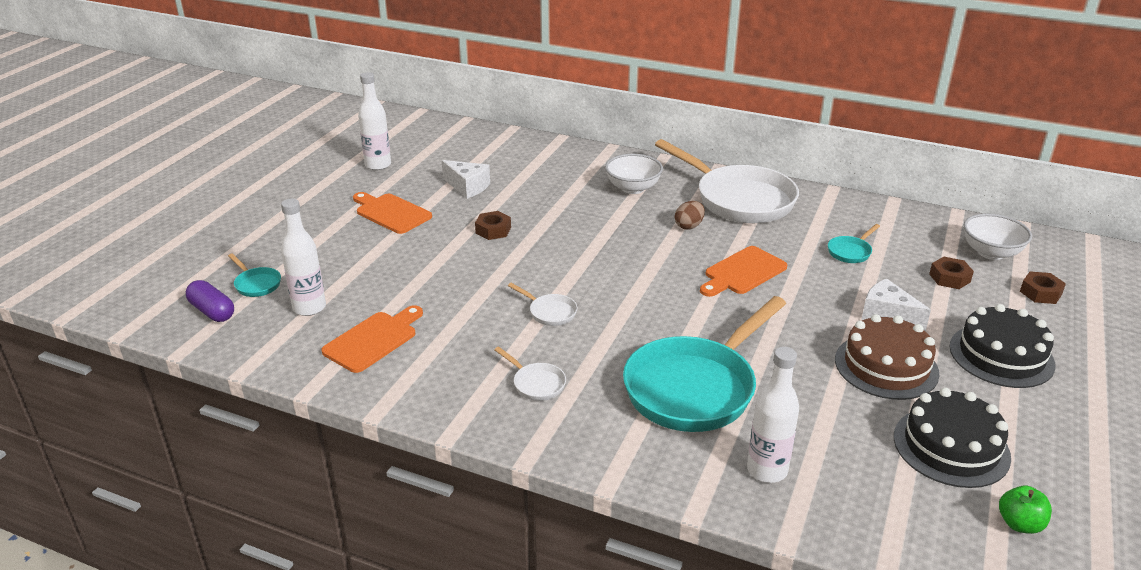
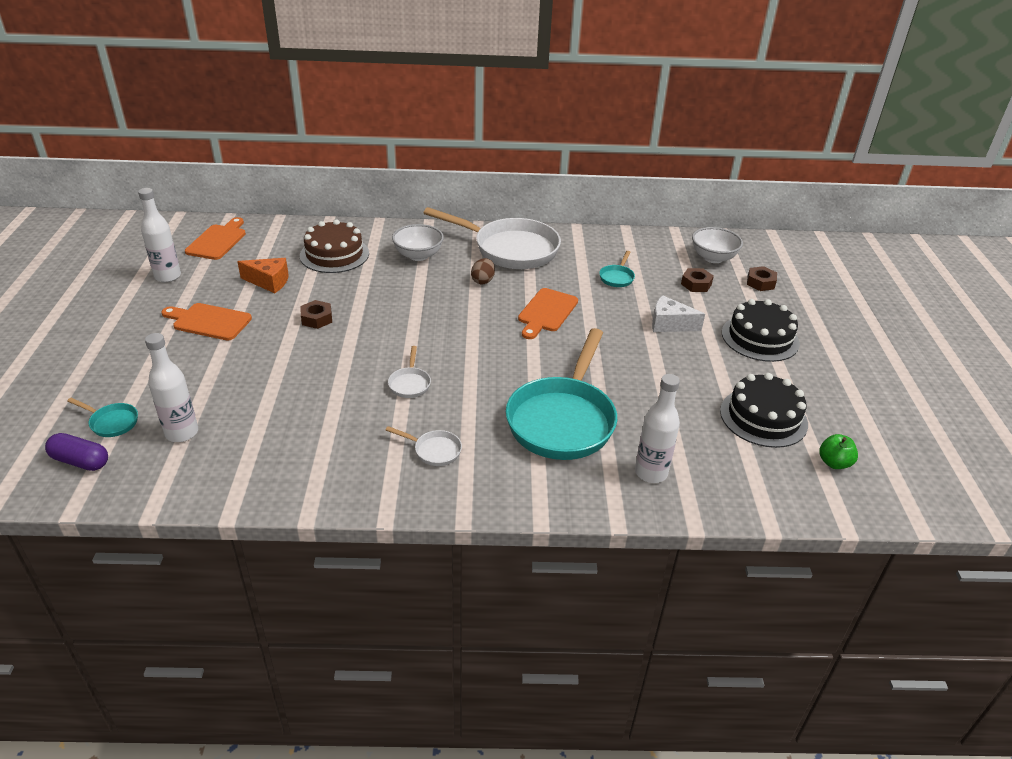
camera: 25 degrees left, 5 degrees up
(373, 340) = (264, 448): orange cutting board -> orange cutting board (218, 241)
(467, 187) = (269, 282): white cheese -> orange cheese
(550, 312) = (410, 383): white pan -> white pan turned 75 degrees clockwise
(886, 366) = (689, 366): brown cake -> brown cake (334, 254)

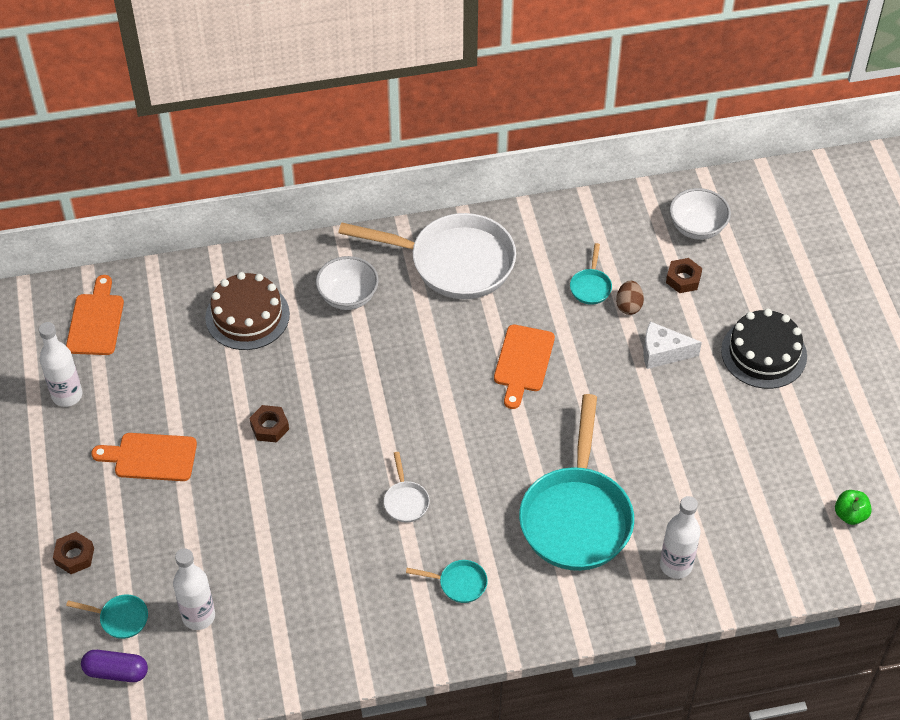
camera: 10 degrees left, 15 degrees up
(269, 282) = (190, 379): orange cheese -> none
(434, 450) = (459, 583): white pan -> turquoise pan
(483, 281) = (437, 325): brown egg -> brown egg (629, 306)
(760, 283) = (756, 261): brown nut -> brown nut (74, 556)
(763, 417) = (777, 470): black cake -> none

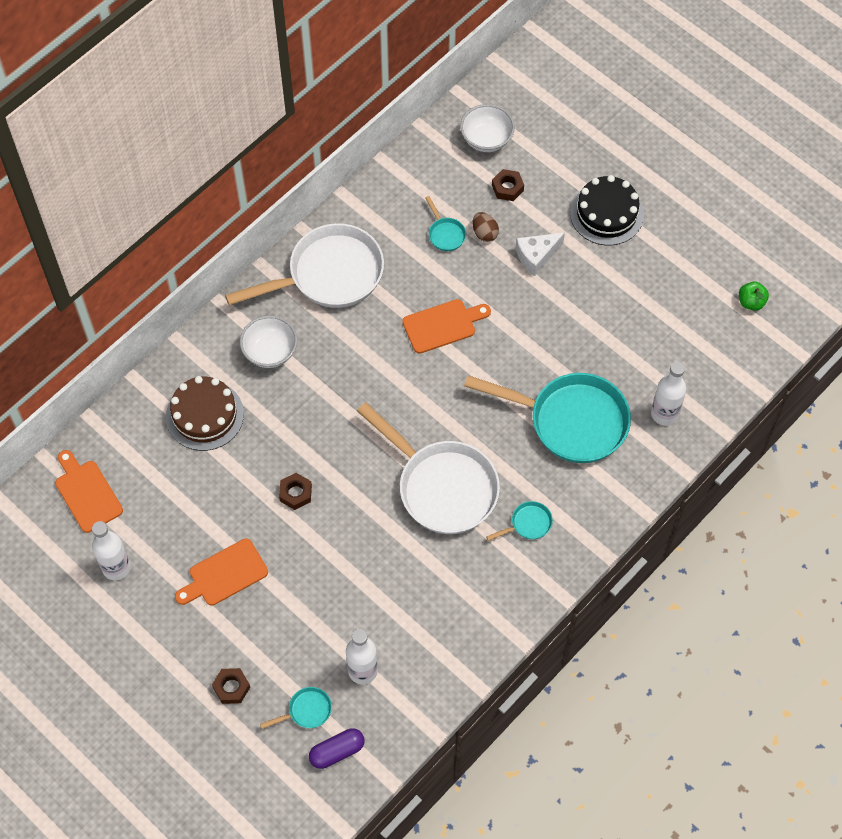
camera: 35 degrees left, 10 degrees up
(405, 501) = (442, 486): white pan -> white pan, size x2.47
(523, 362) = (442, 325): orange cutting board -> orange cutting board turned 90 degrees counterclockwise
(576, 516) = (570, 421): turquoise pan -> turquoise pan turned 45 degrees counterclockwise

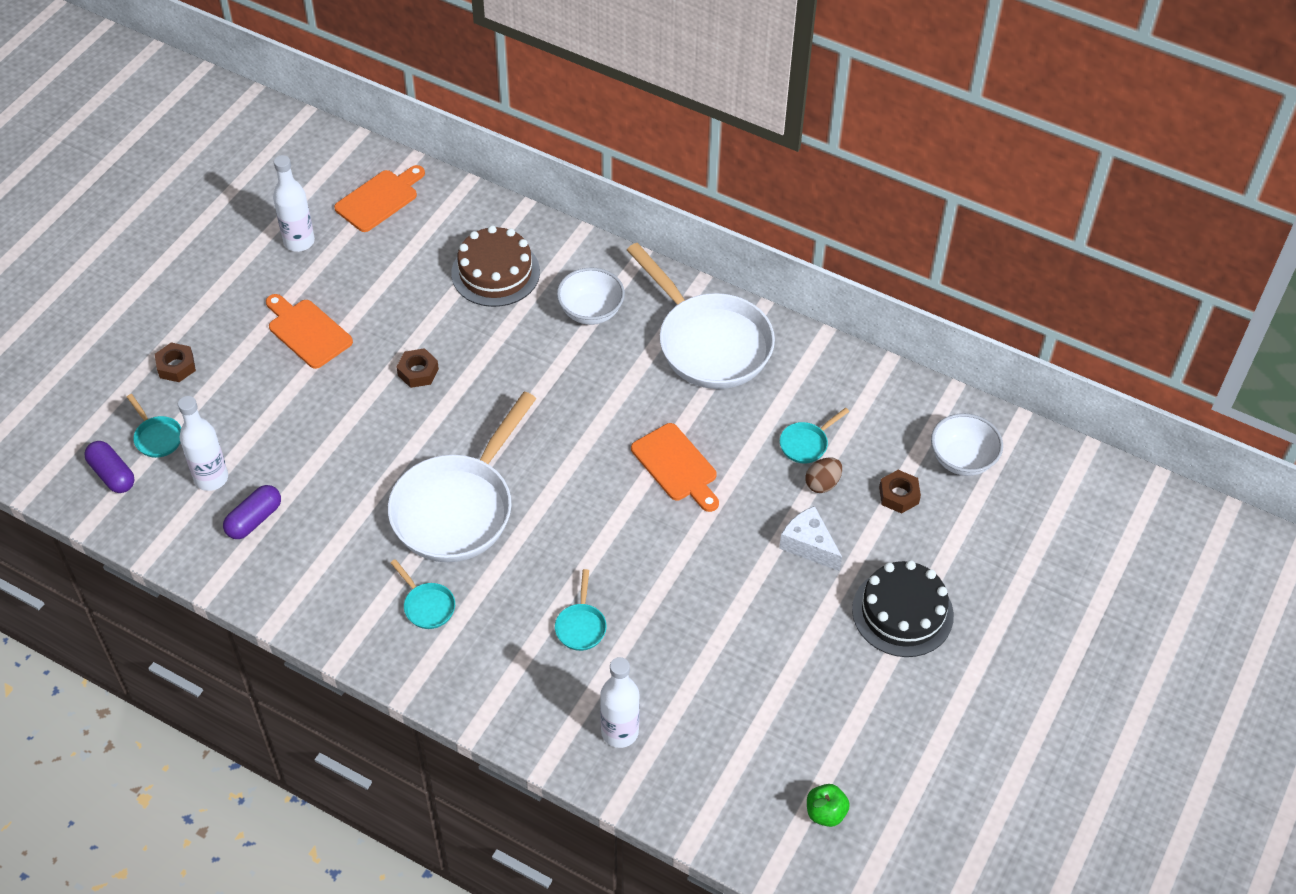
camera: 75 degrees right, 10 degrees down
(414, 641) = (254, 519): none -> purple capsule
(570, 421) = (581, 626): turquoise pan -> turquoise pan, size x0.40

